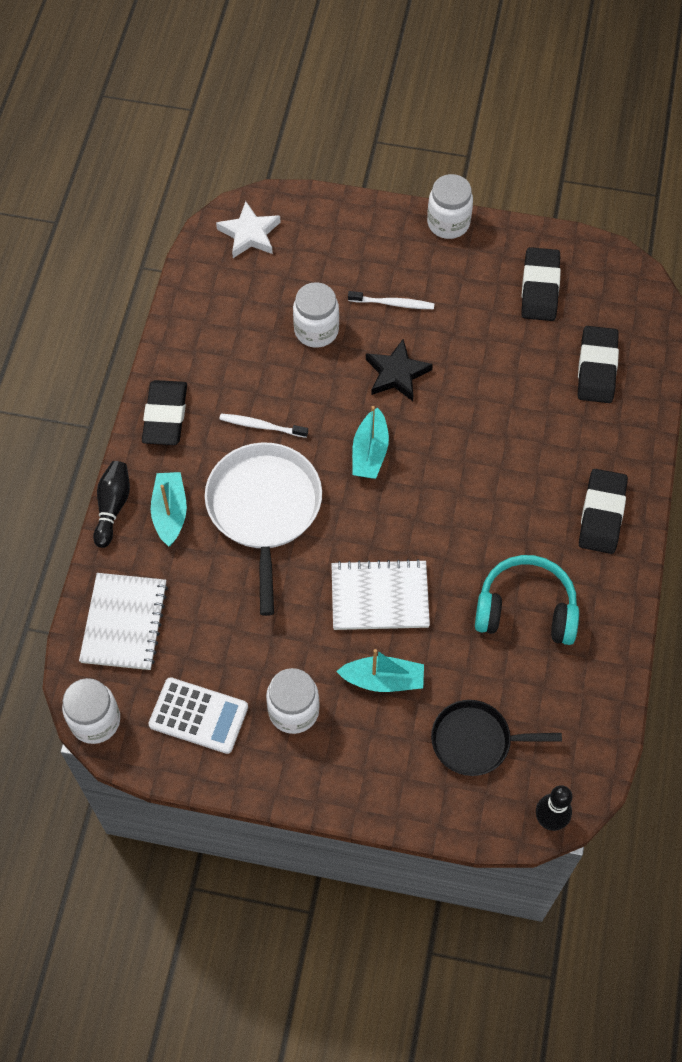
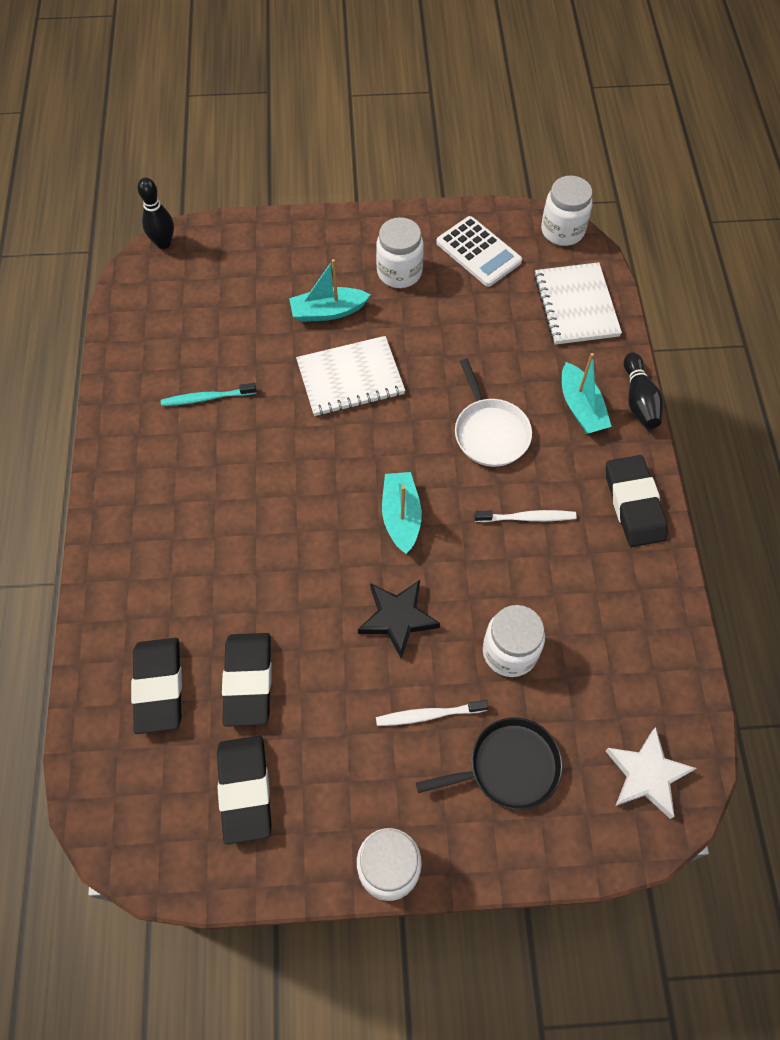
camera: 165 degrees right, 0 degrees up
(198, 716) = (478, 252): white calculator -> white calculator turned 135 degrees counterclockwise
(264, 509) = (490, 432): white pan -> white pan, size x0.63
(475, 741) = (236, 284): black pan -> black pan (509, 767)
(526, 609) = (206, 398): turquoise headphones -> turquoise toothbrush
(601, 514) = (139, 508): black eraser -> black eraser (248, 681)

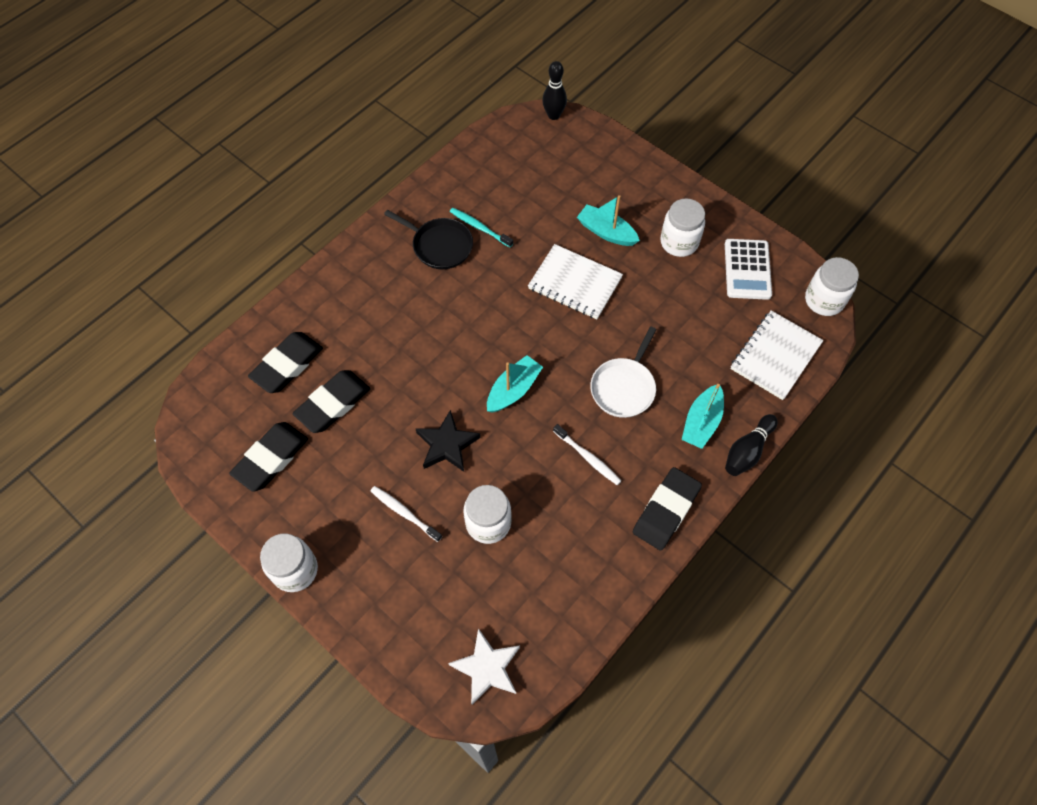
camera: 45 degrees right, 0 degrees up
(509, 767) = (415, 584): black pan -> black pan (440, 245)

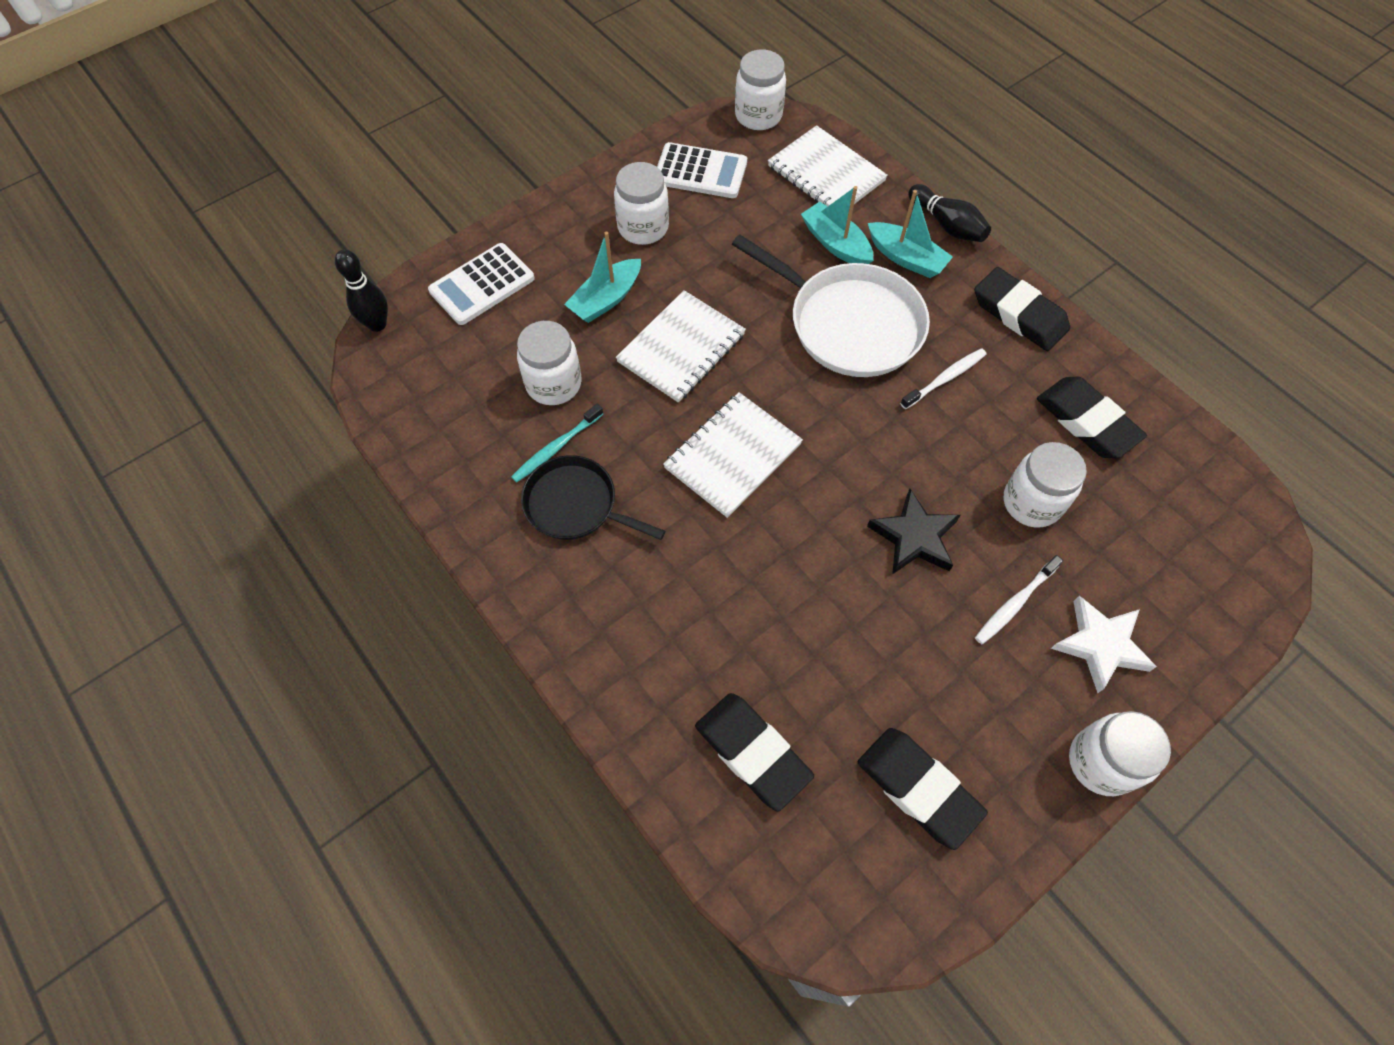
camera: 80 degrees left, 0 degrees up
(333, 404) = (832, 686): black eraser -> black eraser (1087, 421)
(440, 245) = (575, 505): black pan -> black pan turned 105 degrees counterclockwise
(487, 668) = (1224, 531): white star -> white star (1100, 645)
(492, 326) = (732, 456): none -> white notebook
(513, 390) = (837, 445): turquoise boat -> turquoise boat (835, 244)
(528, 216) = (554, 384): none -> white jar
(600, 161) = (482, 285): none -> white calculator
(624, 387) = (849, 324): white pan -> white pan, size x1.59

